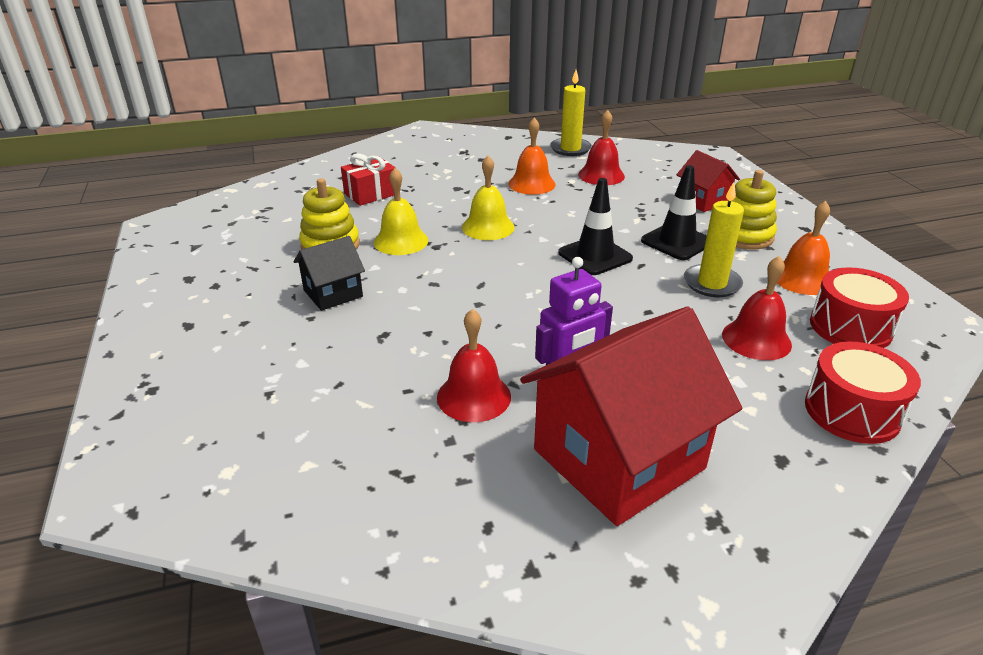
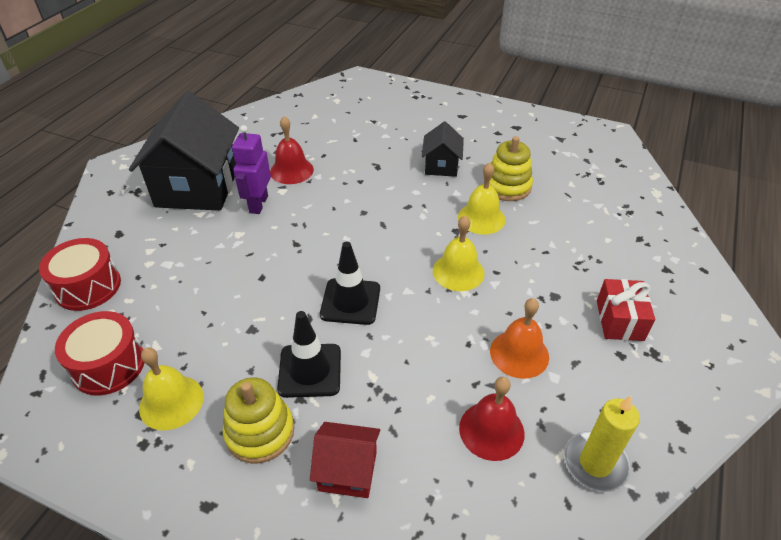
camera: 130 degrees right, 10 degrees up
(371, 194) = (585, 239): red gift -> red gift (620, 320)
(619, 459) = (197, 188): red house -> black house
(712, 283) = (240, 337): yellow candle -> none
(756, 339) = (173, 303): red bell -> none
(802, 278) = (171, 402): orange bell -> yellow bell

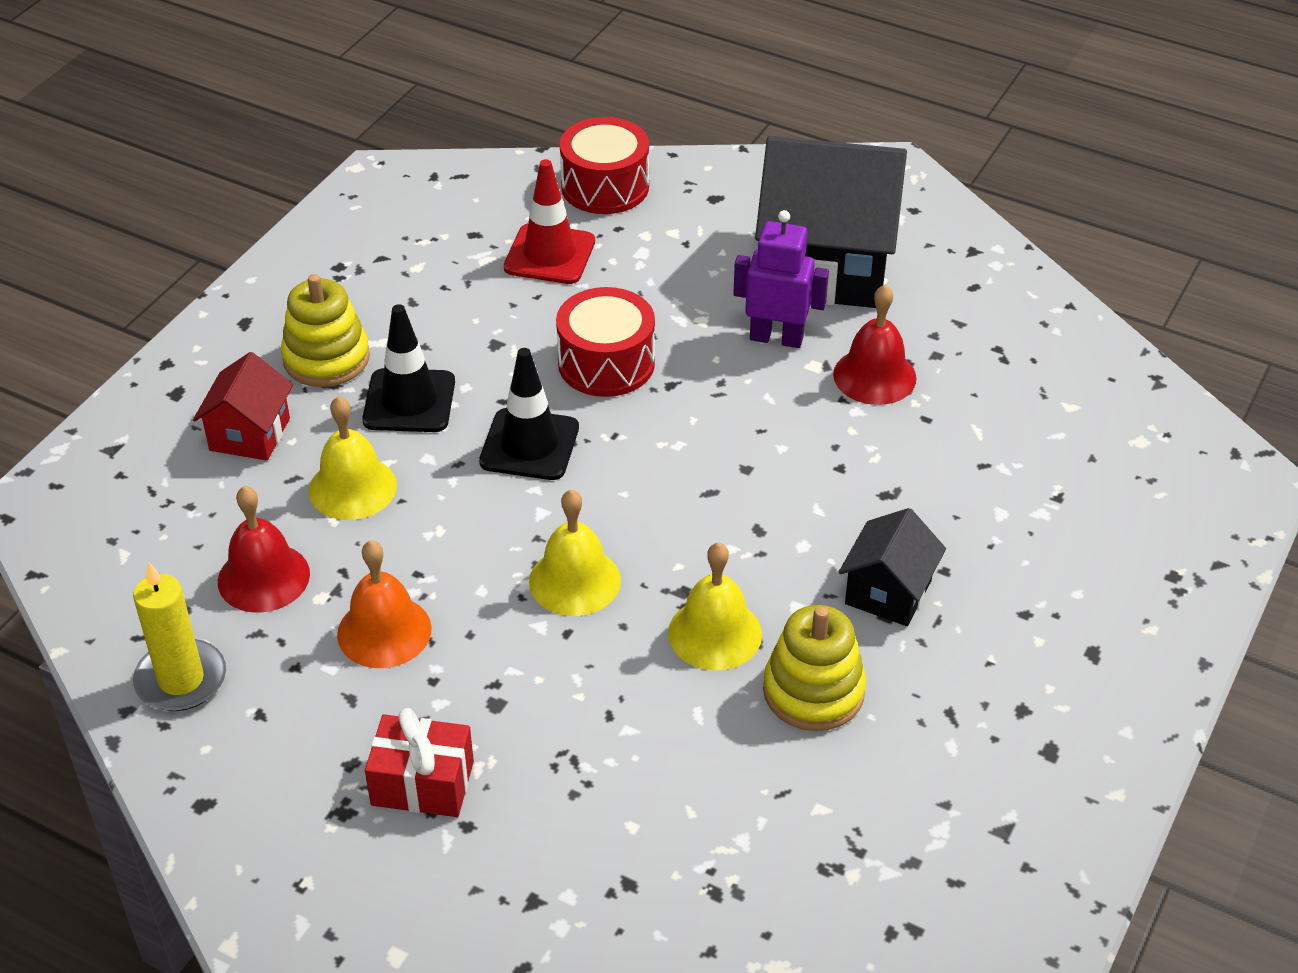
camera: 95 degrees right, 0 degrees up
(108, 365) = (462, 224): red drum -> red drum (606, 363)
(159, 309) = (549, 254): none -> red traffic cone
(171, 402) = (391, 282): yellow bell -> yellow bell (352, 488)
(441, 166) = (888, 592): black house -> black house turned 75 degrees counterclockwise

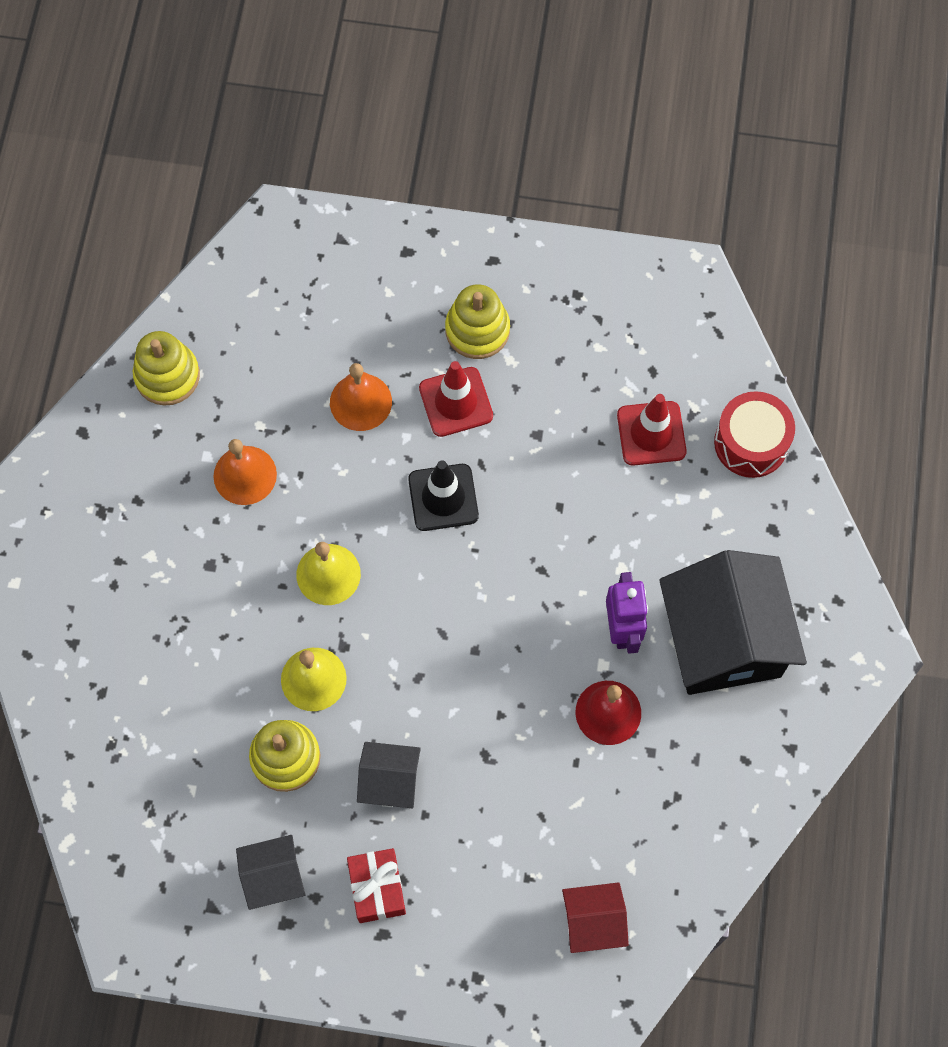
camera: 70 degrees right, 25 degrees up
(181, 679) = (167, 376): yellow candle -> yellow stacking toy
(250, 434) = (385, 316): red house -> red house (593, 922)
(263, 577) = (264, 384): red bell -> none
(352, 488) = (360, 402): yellow bell -> orange bell
(409, 401) = (456, 402): black traffic cone -> red traffic cone
(422, 783) = (136, 547): red gift -> red gift (377, 888)
(606, 363) = (546, 518): red drum -> none
(980, 747) = (274, 877): none -> black house

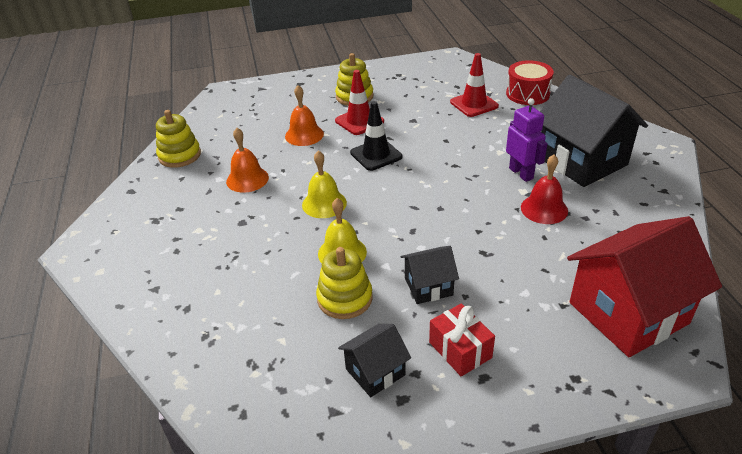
camera: 20 degrees left, 30 degrees down
(593, 922) = (628, 313): red house -> red house, size x2.03

